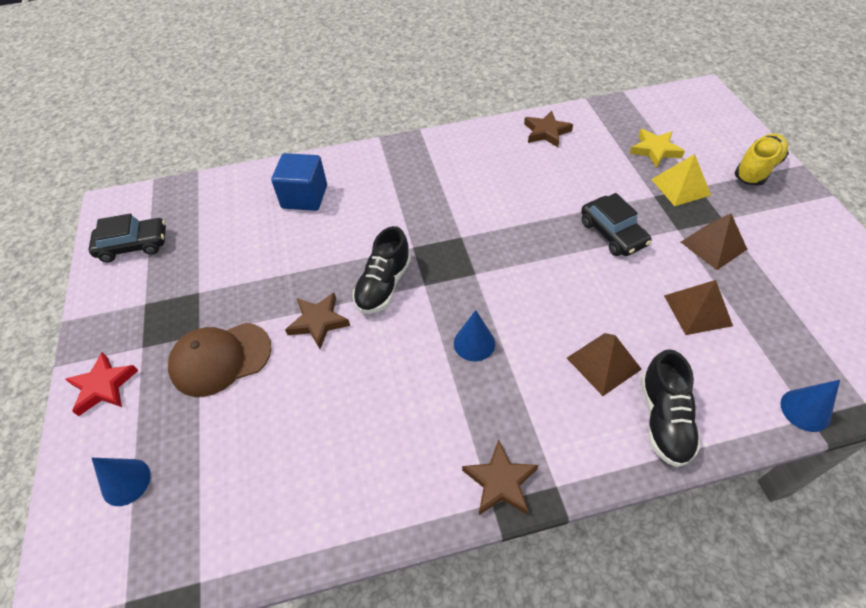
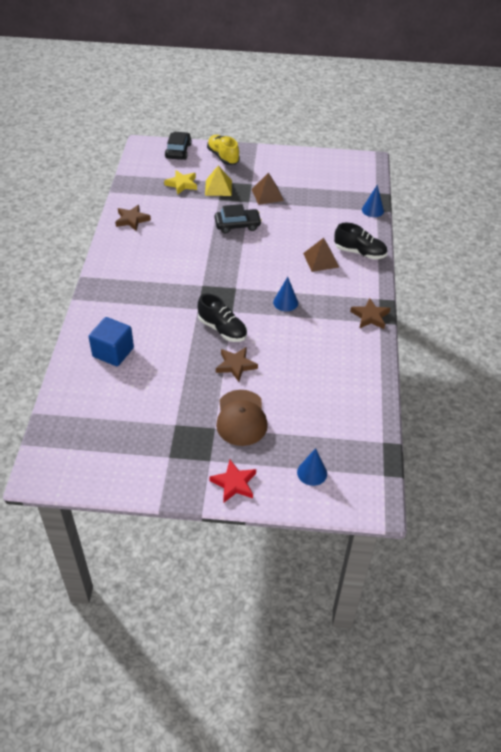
camera: 75 degrees left, 5 degrees down
(133, 245) = (101, 461): black car -> black car (178, 151)
(697, 310) = (305, 217): brown pyramid -> none

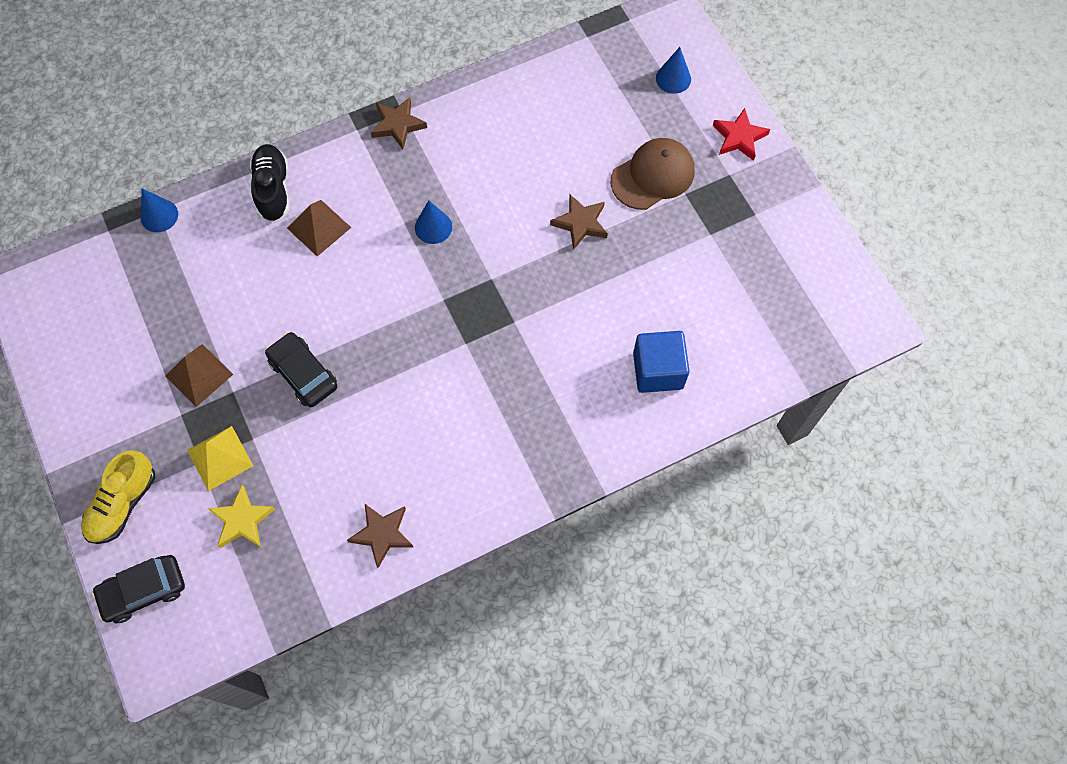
camera: 120 degrees left, 20 degrees up
(222, 329) = (531, 271): black shoe -> none

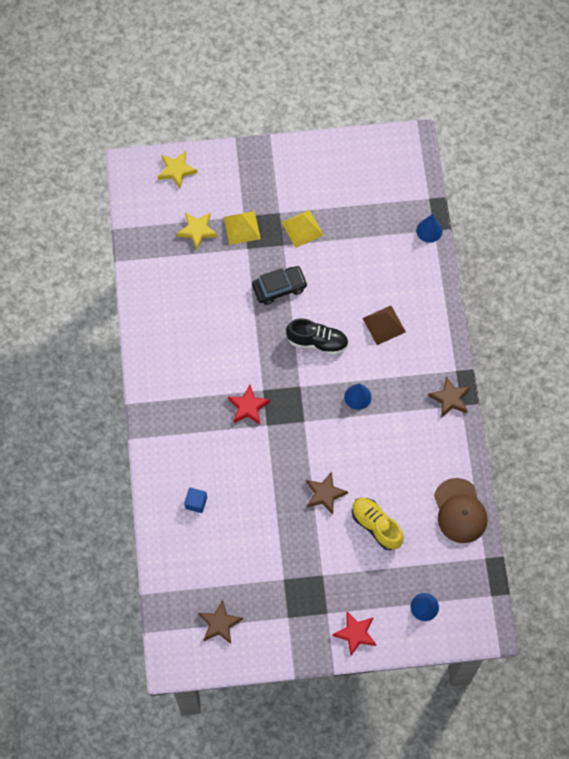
camera: 110 degrees right, 0 degrees up
(123, 503) = (234, 170): yellow shoe -> yellow shoe (376, 526)
(143, 591) = (176, 170): black car -> yellow star
(199, 375) = (302, 228): brown pyramid -> yellow pyramid
(273, 189) = (424, 304): black shoe -> black shoe (317, 342)
(382, 534) = (156, 304): brown star -> brown star (220, 624)
(497, 353) = (248, 407): none -> red star
(653, 176) = (345, 558): brown cap -> brown cap (460, 511)
(658, 370) = (196, 503): blue cube -> blue cube, size x0.56

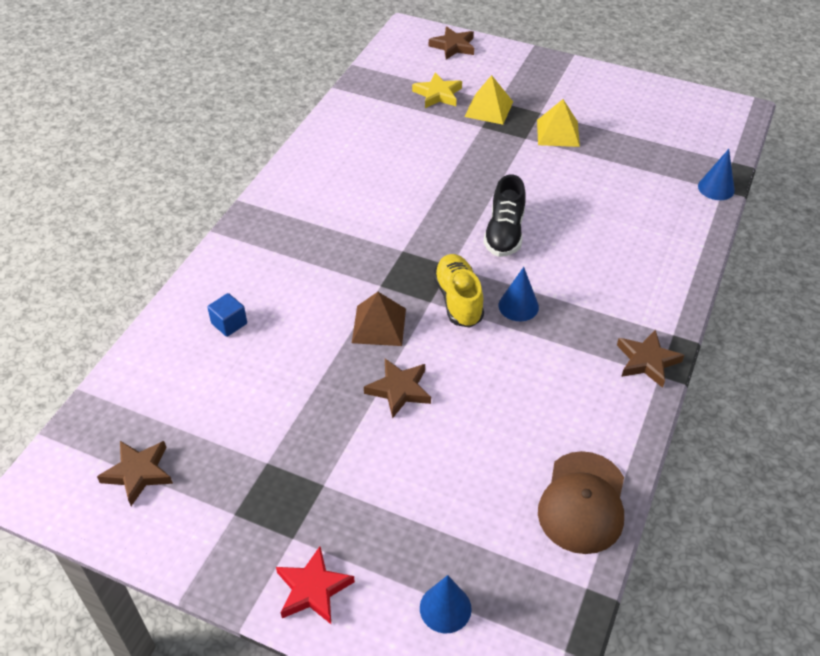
camera: 30 degrees right, 20 degrees down
(176, 170) = (453, 46): yellow star -> brown star
(248, 407) = (372, 258): red star -> none
(279, 288) = (494, 170): black car -> none
(317, 342) = (504, 233): black shoe -> black shoe turned 60 degrees clockwise
(376, 526) = (444, 461): yellow shoe -> yellow shoe (458, 300)
(384, 325) = (601, 250): brown pyramid -> brown pyramid (379, 325)

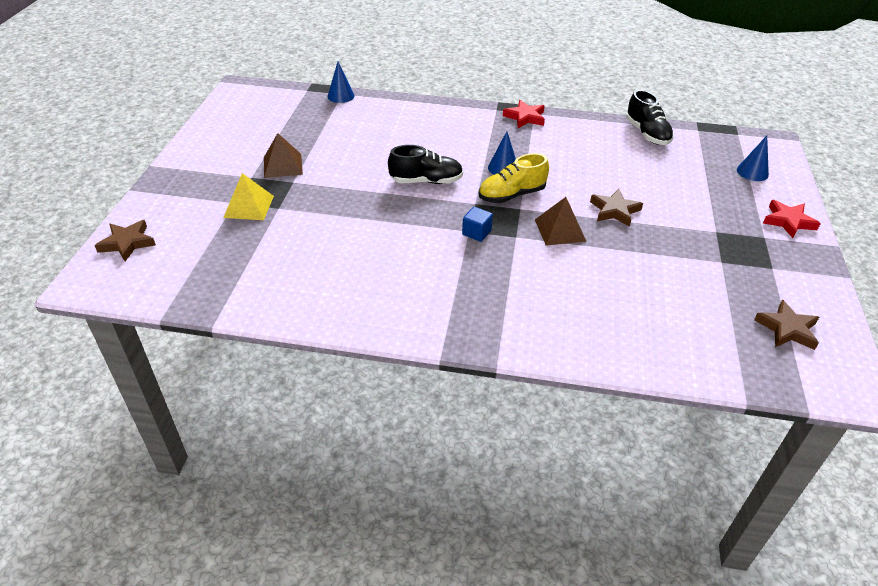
camera: 105 degrees left, 5 degrees down
(229, 323) = (609, 317): blue cube -> blue cube (476, 233)
(438, 94) = (225, 242): yellow star -> none
(558, 133) = (283, 165): yellow pyramid -> brown pyramid
(582, 502) = (647, 134): brown cap -> black shoe
(647, 361) = (525, 117): brown star -> red star

